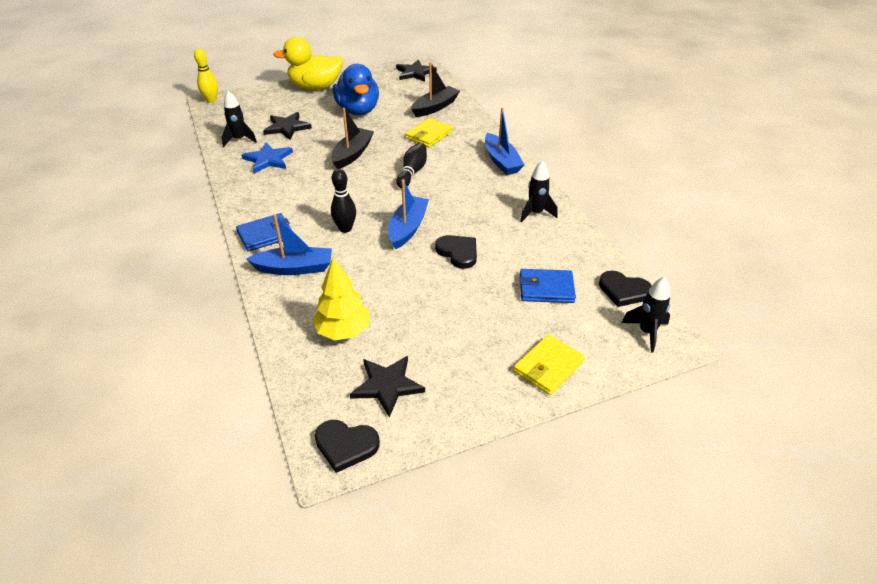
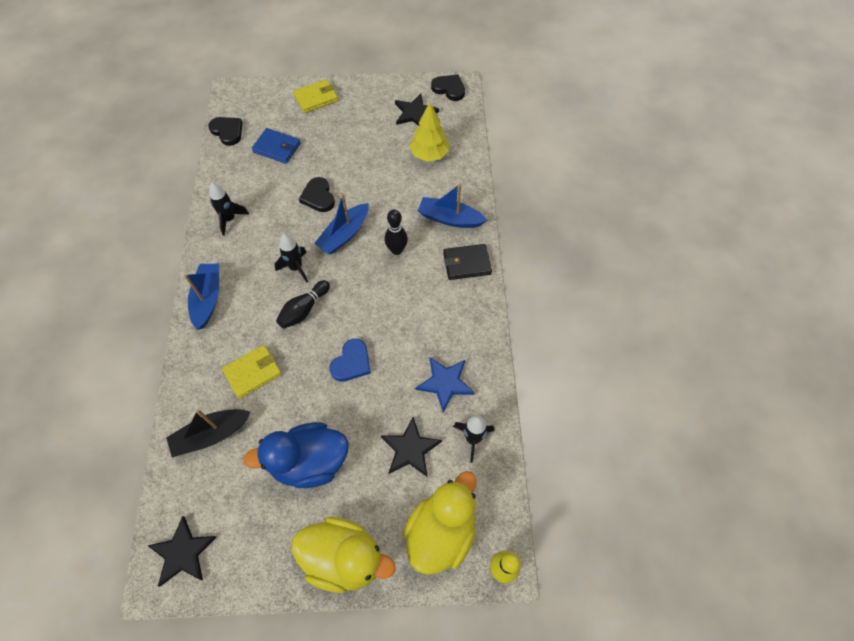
camera: 160 degrees left, 20 degrees up
(255, 104) = (441, 531): none -> yellow duck
(265, 235) = (467, 263): blue wallet -> black wallet
(352, 154) = (351, 362): black boat -> blue heart
(358, 110) = (309, 462): blue duck -> blue duck turned 105 degrees counterclockwise
(647, 332) = (240, 101): black rocket -> black rocket (296, 268)

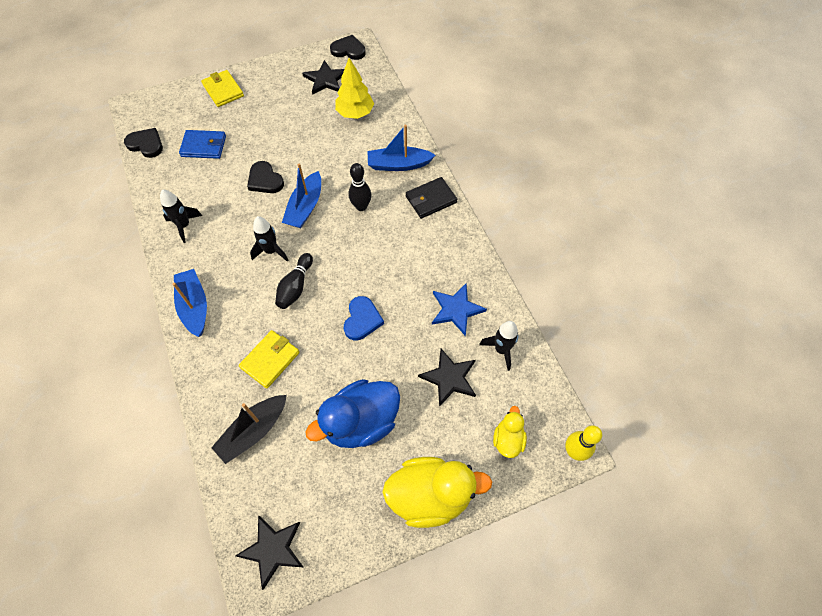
camera: 20 degrees left, 0 degrees up
(316, 98) = (223, 90): yellow wallet -> yellow wallet turned 75 degrees counterclockwise
(441, 531) = (508, 439): yellow duck -> yellow duck, size x0.52

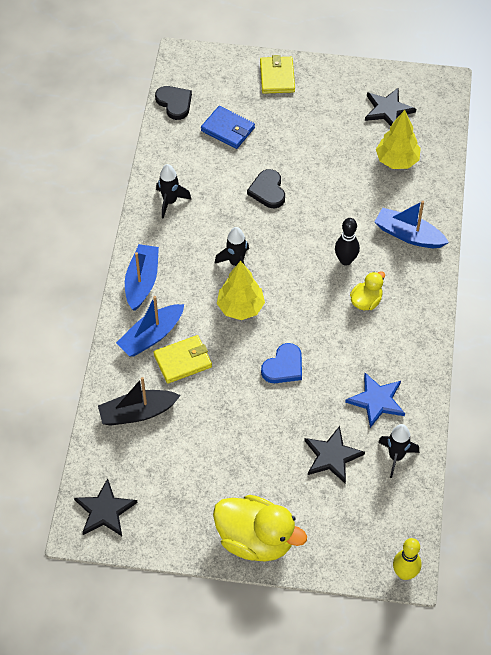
camera: 30 degrees right, 5 degrees down
(295, 287) = (240, 307): black bowling pin -> yellow tree
(305, 207) = (291, 236): blue boat -> blue boat (151, 336)
(348, 50) = (432, 86): black heart -> none
(361, 422) = (231, 452): blue duck -> none
(431, 199) = (419, 285): black wallet -> none
(508, 439) = (351, 533): yellow duck -> yellow duck (366, 301)

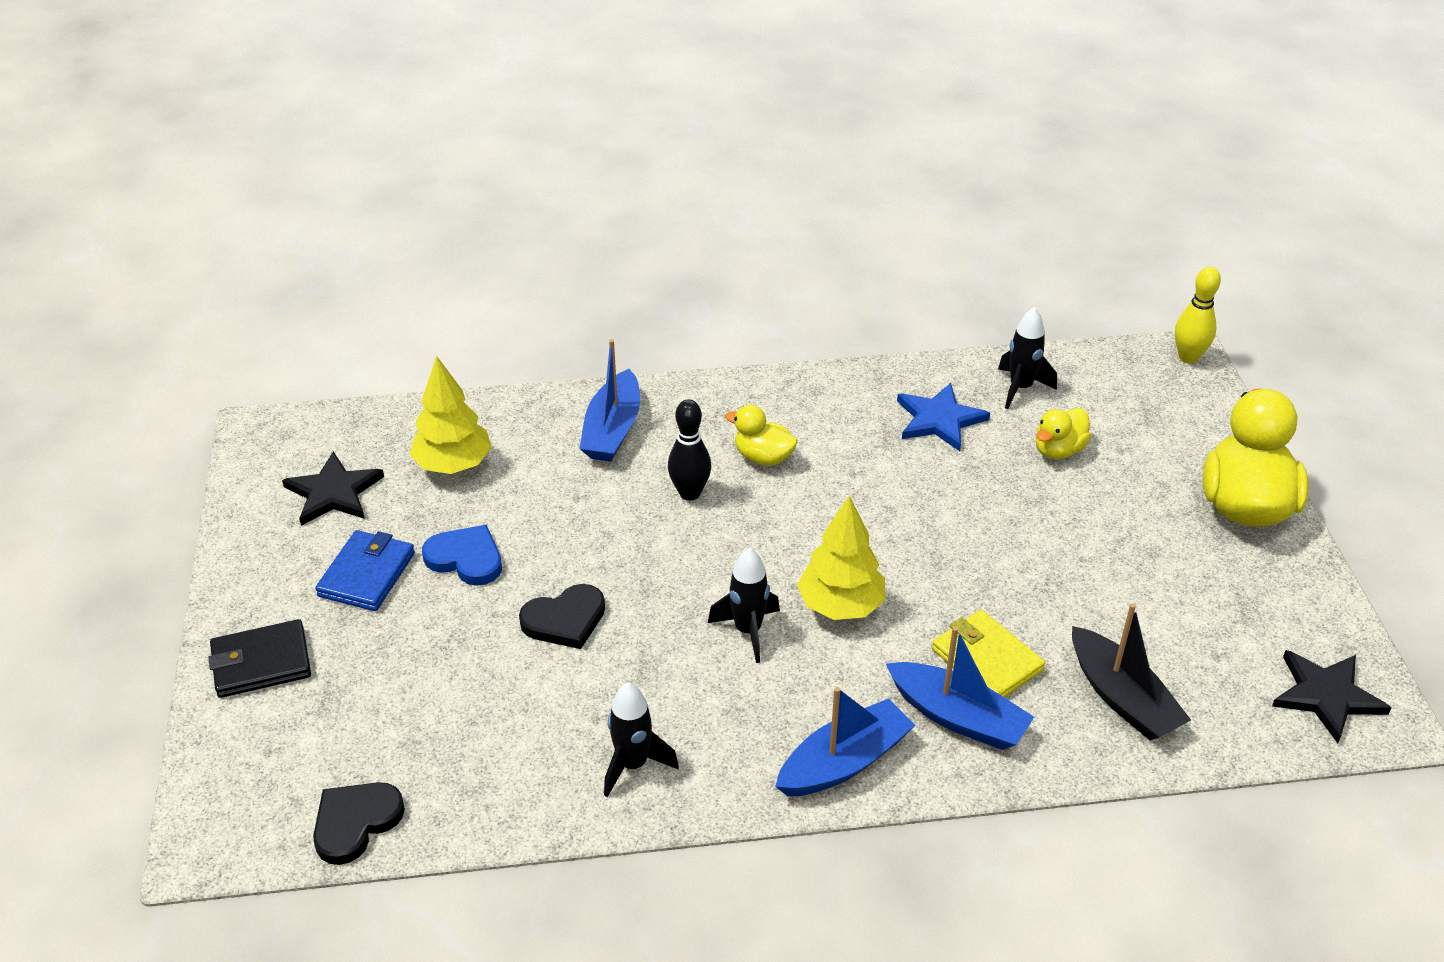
camera: 105 degrees left, 15 degrees down
(142, 282) = (844, 762): blue boat -> blue boat turned 150 degrees clockwise
(227, 129) = (419, 713): blue wallet -> blue wallet (367, 574)
(277, 77) = (261, 662): yellow wallet -> black wallet
(283, 366) = (932, 530): blue heart -> blue heart (466, 558)
(332, 456) = (1058, 450): black star -> yellow duck

